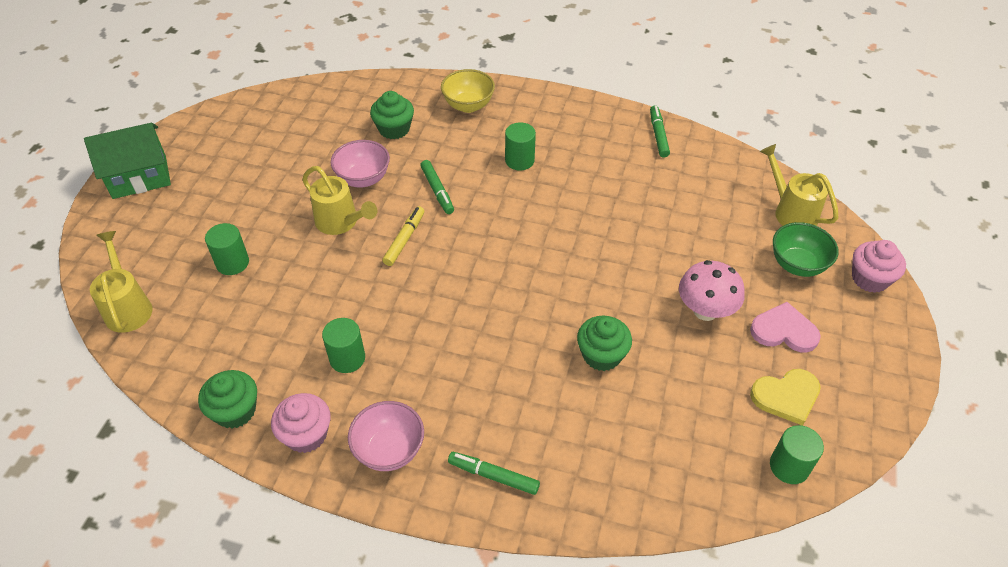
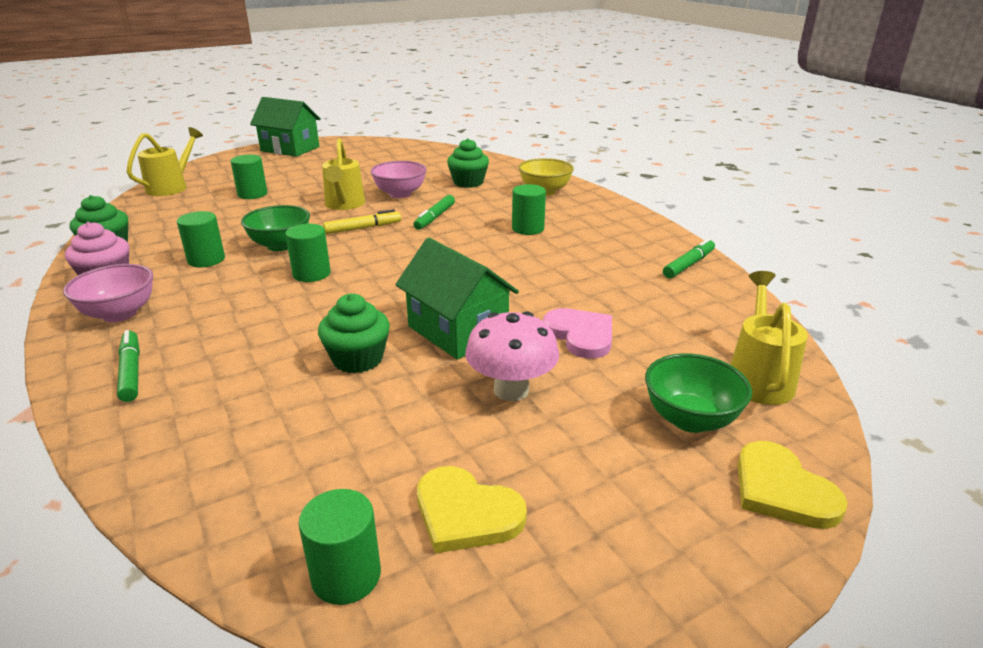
camera: 45 degrees right, 20 degrees down
(376, 302) = (280, 245): none -> green bowl
(452, 312) = (311, 274): none -> green cylinder
(619, 290) = (457, 331): none -> green house
(784, 331) = (571, 459): pink heart -> pink heart (580, 335)
(869, 279) = (782, 490): pink cupcake -> yellow heart

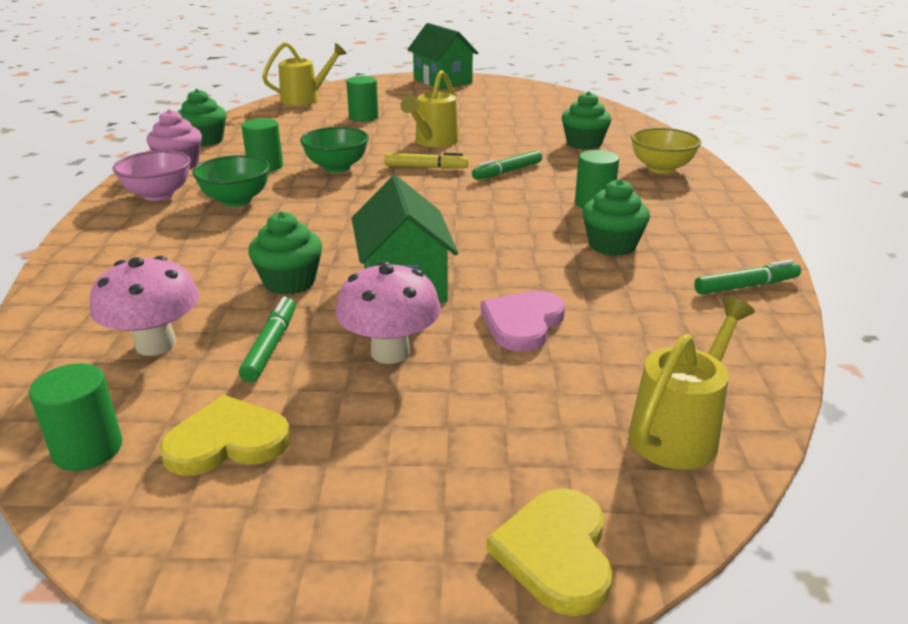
camera: 30 degrees right, 0 degrees up
(131, 371) = (119, 241): green marker -> green marker (271, 346)
(295, 456) = (155, 344): none -> pink mushroom
(311, 274) = (335, 198): green cylinder -> none
(400, 194) = (499, 142): pink bowl -> none
(466, 513) = (227, 441): yellow heart -> yellow heart turned 105 degrees clockwise
(575, 258) = (612, 245): none -> green cupcake
(580, 335) = (522, 323): pink heart -> pink heart turned 150 degrees counterclockwise
(690, 419) = (540, 444): green bowl -> green bowl (236, 200)

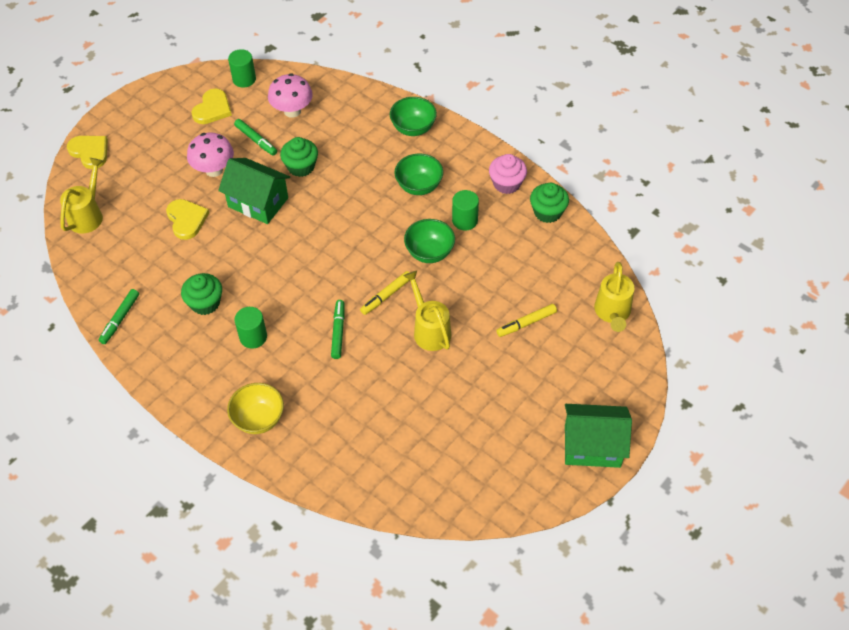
camera: 130 degrees right, 25 degrees up
(118, 237) = (413, 128): none -> green bowl
(158, 195) = (460, 159): pink bowl -> none
(363, 117) = (526, 323): green cylinder -> yellow marker
(522, 323) = (186, 220): pink heart -> yellow heart
(584, 143) = (342, 416): green cupcake -> none
(680, 431) = (88, 214): yellow watering can -> yellow watering can turned 150 degrees counterclockwise

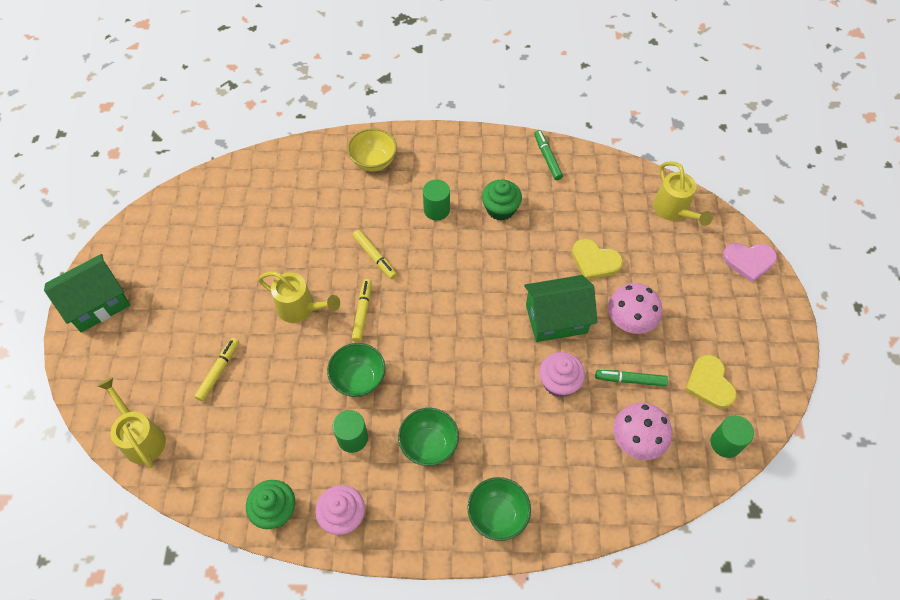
camera: 140 degrees right, 5 degrees up
(90, 152) = (749, 261): yellow heart -> pink heart
(301, 167) = (559, 382): green cupcake -> pink cupcake
(338, 332) = (375, 257): green marker -> yellow marker

